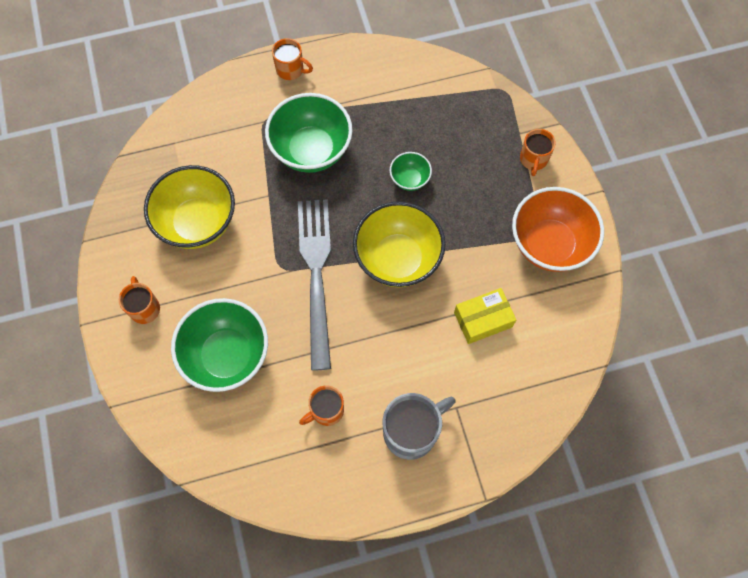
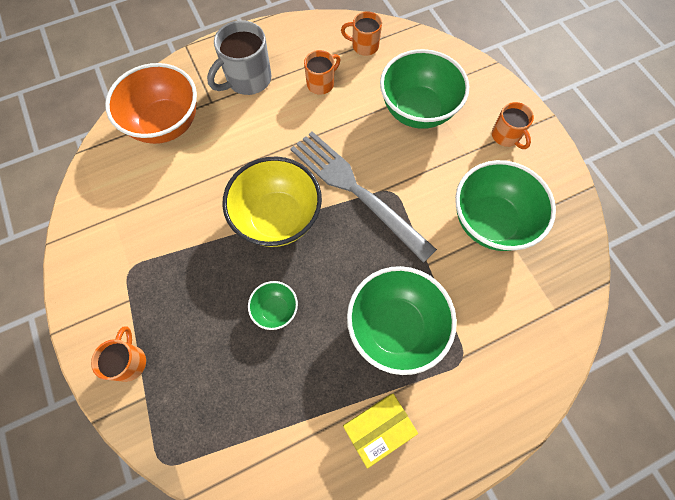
camera: 170 degrees right, 0 degrees up
(198, 223) = (490, 222): yellow bowl -> green bowl
(291, 70) = (453, 444): orange mug -> orange mug (364, 46)
(316, 274) = (356, 190): grey fork -> grey fork turned 150 degrees clockwise
(483, 319) = (189, 174): yellow box -> yellow box (378, 429)
(549, 244) = (118, 259): orange bowl -> orange bowl (166, 124)

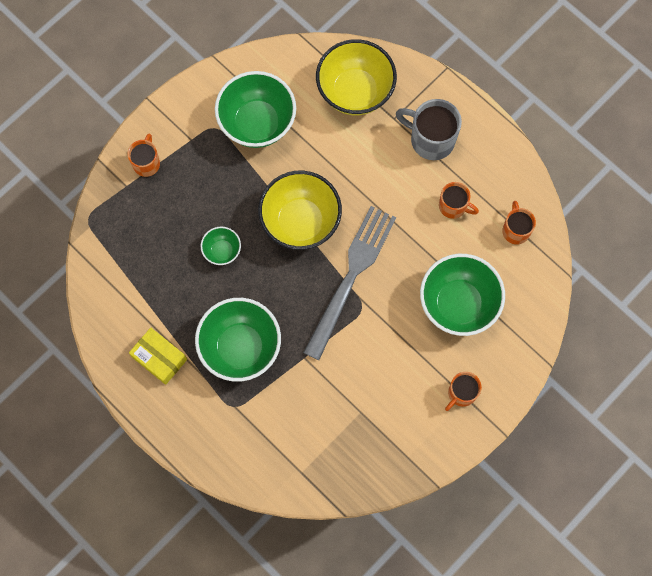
camera: 70 degrees right, 5 degrees up
(129, 361) = (146, 163): orange mug -> orange mug turned 60 degrees counterclockwise
(166, 124) = (355, 92): orange bowl -> yellow bowl
(490, 222) = (364, 400): green bowl -> green bowl (257, 123)

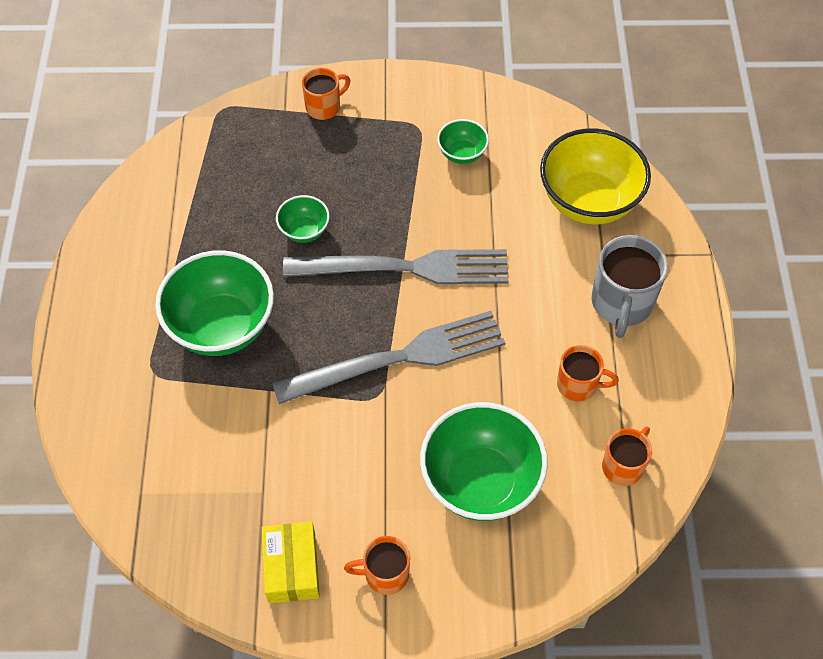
camera: 45 degrees right, 15 degrees down
(159, 358) = (142, 271): yellow box -> yellow box (292, 567)
(257, 123) = (462, 154): green bowl -> green bowl, size x0.49
(300, 222) = (406, 268): yellow bowl -> grey fork
(430, 139) = (621, 304): grey mug -> grey mug turned 150 degrees counterclockwise
(453, 206) = (578, 385): orange mug -> orange mug turned 60 degrees counterclockwise

